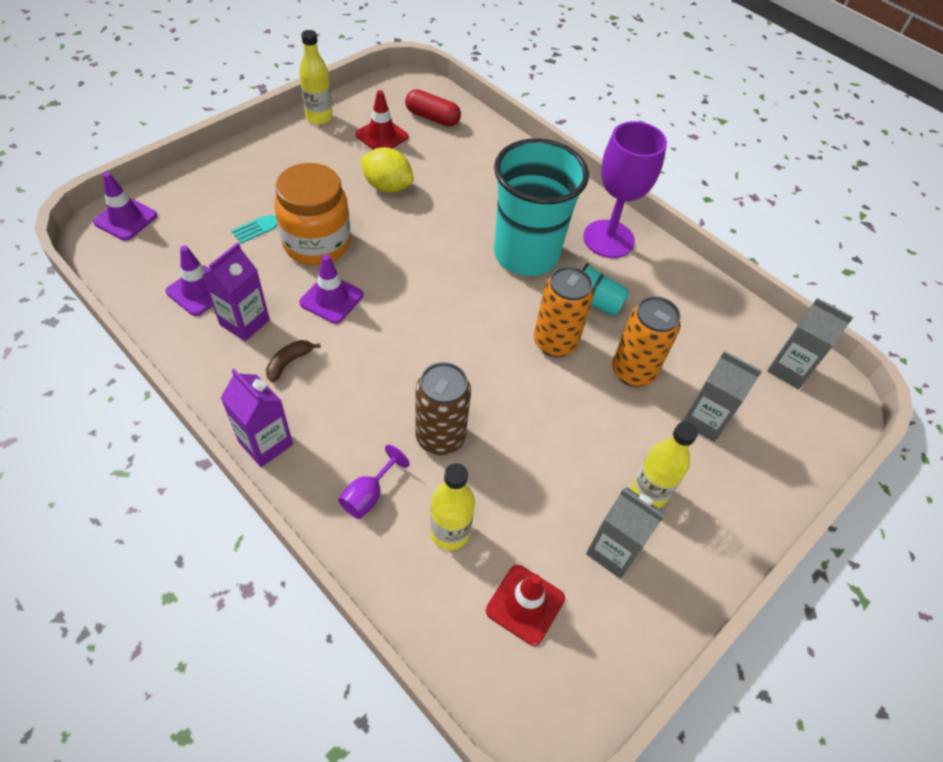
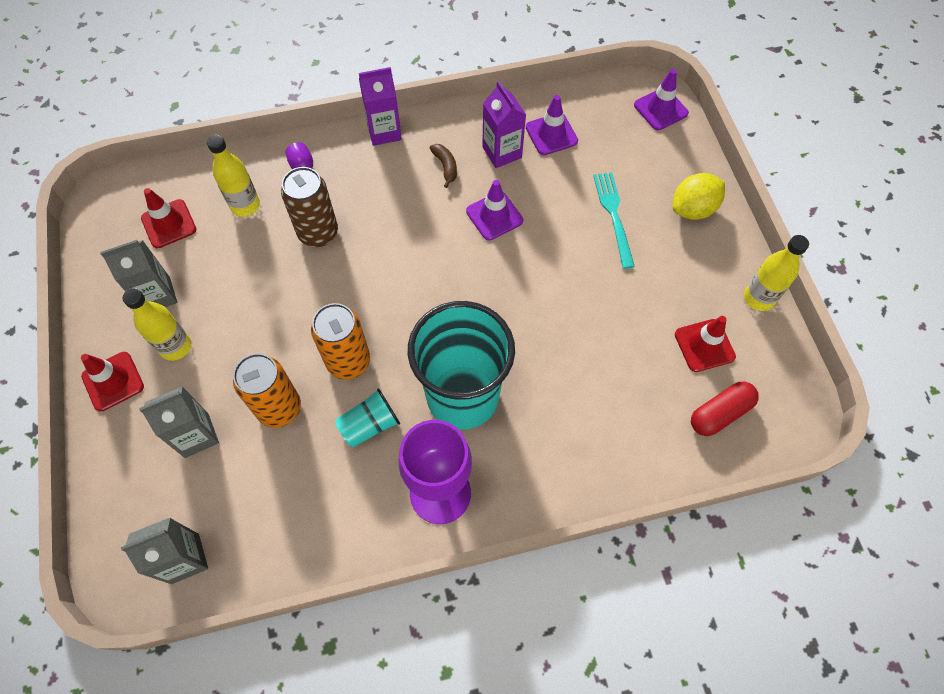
camera: 125 degrees right, 10 degrees up
(317, 244) = (565, 229): orange jar -> none
(387, 186) = (619, 316): yellow lemon -> yellow lemon (693, 209)
(723, 527) = (113, 381): none -> red traffic cone

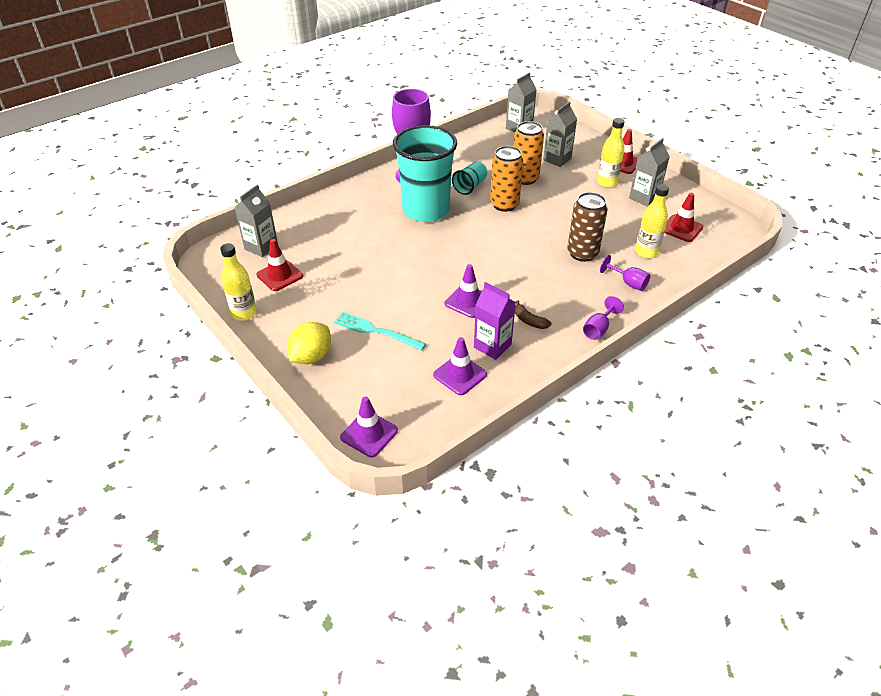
camera: 155 degrees right, 20 degrees down
(384, 132) = (598, 329): purple carton -> purple goblet
(613, 215) = (376, 331): turquoise fork -> turquoise fork turned 150 degrees clockwise
(720, 413) = (261, 247): red capsule -> grey carton

